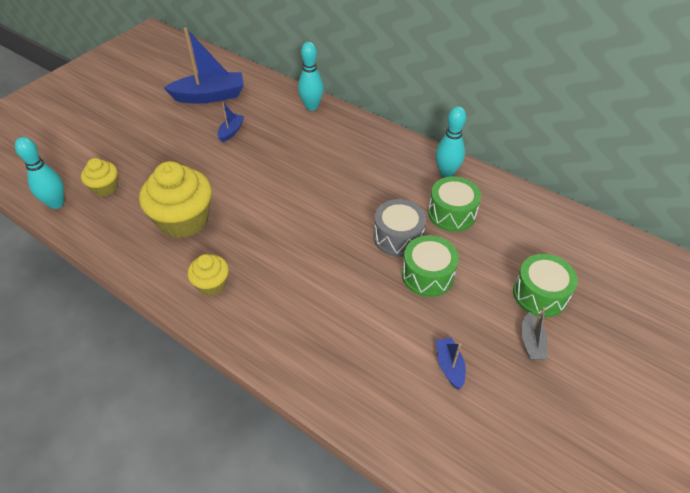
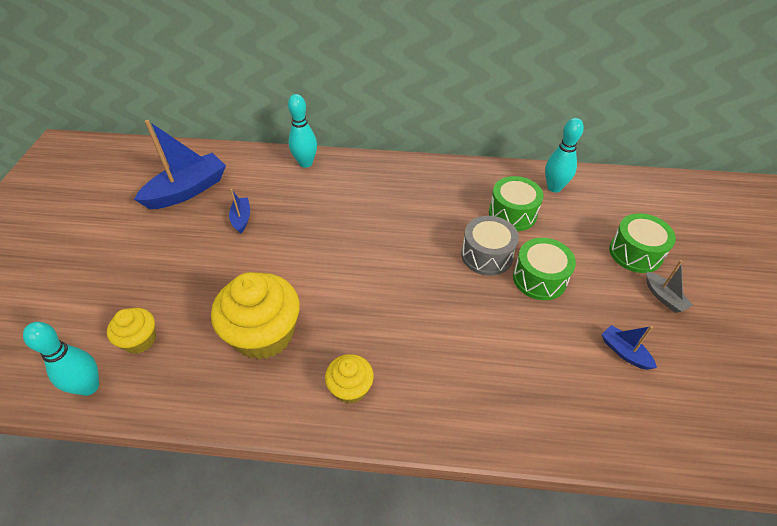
camera: 30 degrees left, 0 degrees up
(446, 173) = (478, 179): turquoise bowling pin -> turquoise bowling pin (554, 187)

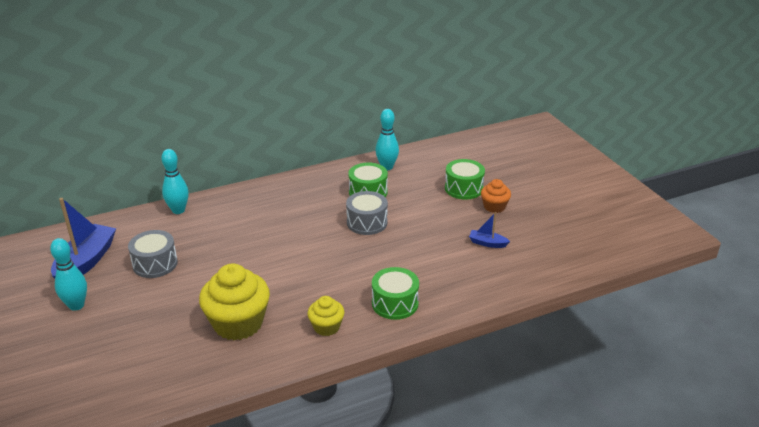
camera: 30 degrees left, 15 degrees down
(89, 386) = (123, 404): turquoise bowling pin -> turquoise bowling pin (76, 305)
(140, 340) = (139, 364): yellow cupcake -> none
(241, 219) = (155, 264): blue boat -> grey drum
(539, 278) = (411, 223): green drum -> green drum (395, 303)
(664, 297) = (494, 207): grey boat -> orange cupcake

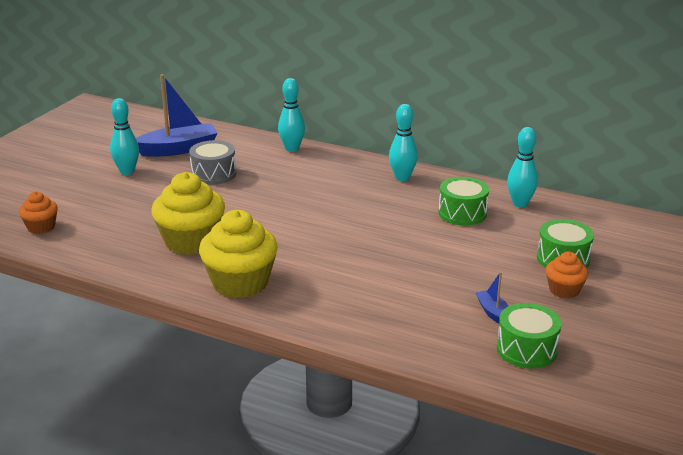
camera: 50 degrees right, 5 degrees down
(92, 397) = (41, 227): none -> orange cupcake
(292, 189) = (402, 178): none -> turquoise bowling pin
(326, 327) = (240, 283): yellow cupcake -> yellow cupcake, size x1.88
(367, 222) = (415, 234): grey drum -> none
(395, 303) = (319, 302): green drum -> green drum (526, 349)

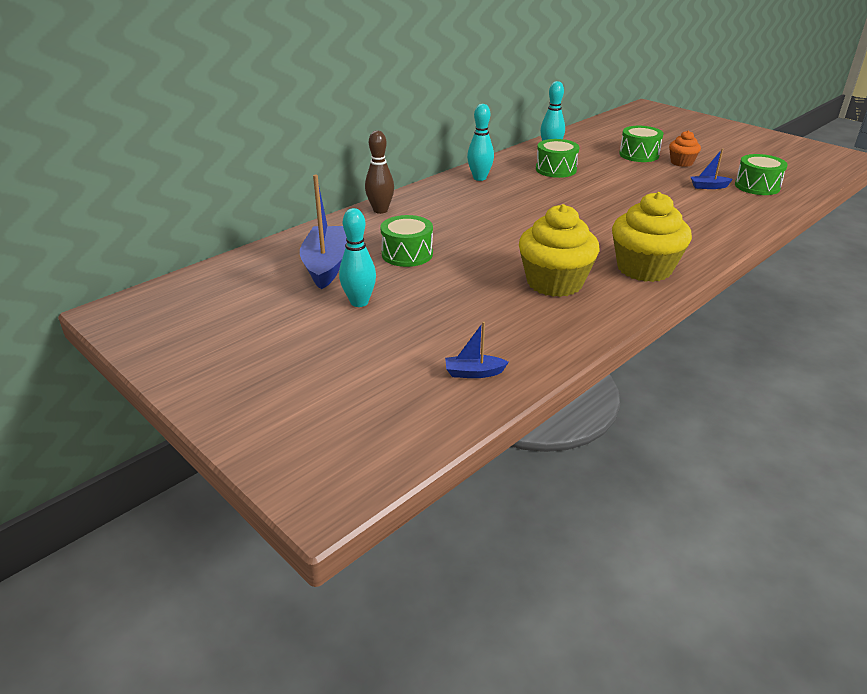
camera: 70 degrees left, 5 degrees up
(41, 227) = (474, 373): orange cupcake -> blue boat
(213, 174) = (407, 254): grey drum -> green drum
(292, 149) = (380, 210): turquoise bowling pin -> brown bowling pin

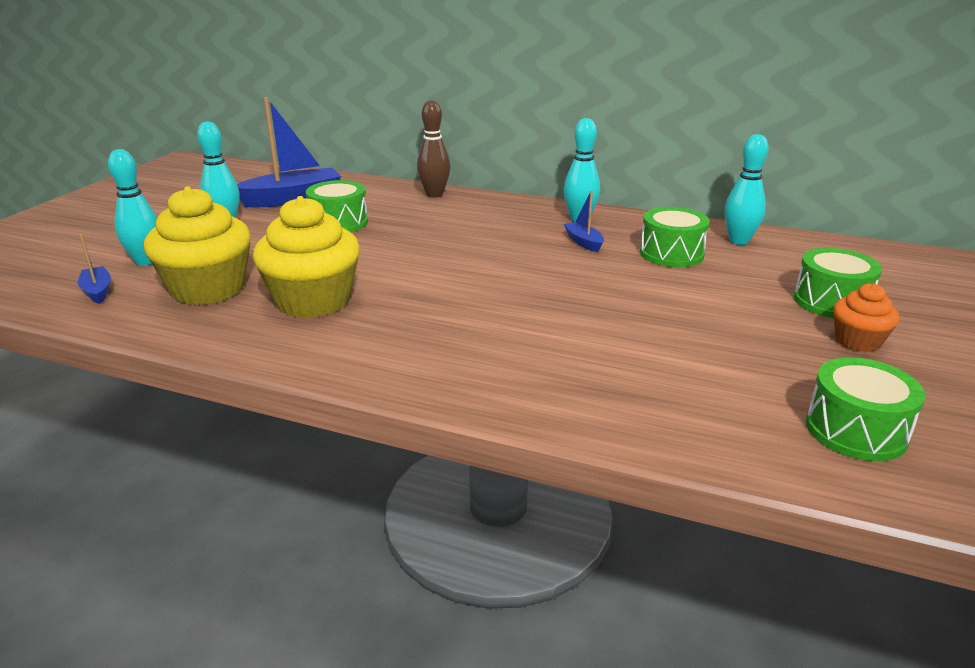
camera: 65 degrees right, 5 degrees down
(420, 346) = (146, 261): none -> turquoise bowling pin
(644, 268) = (390, 352): yellow cupcake -> yellow cupcake (208, 289)
(708, 187) = (775, 377): blue boat -> blue boat (584, 242)

